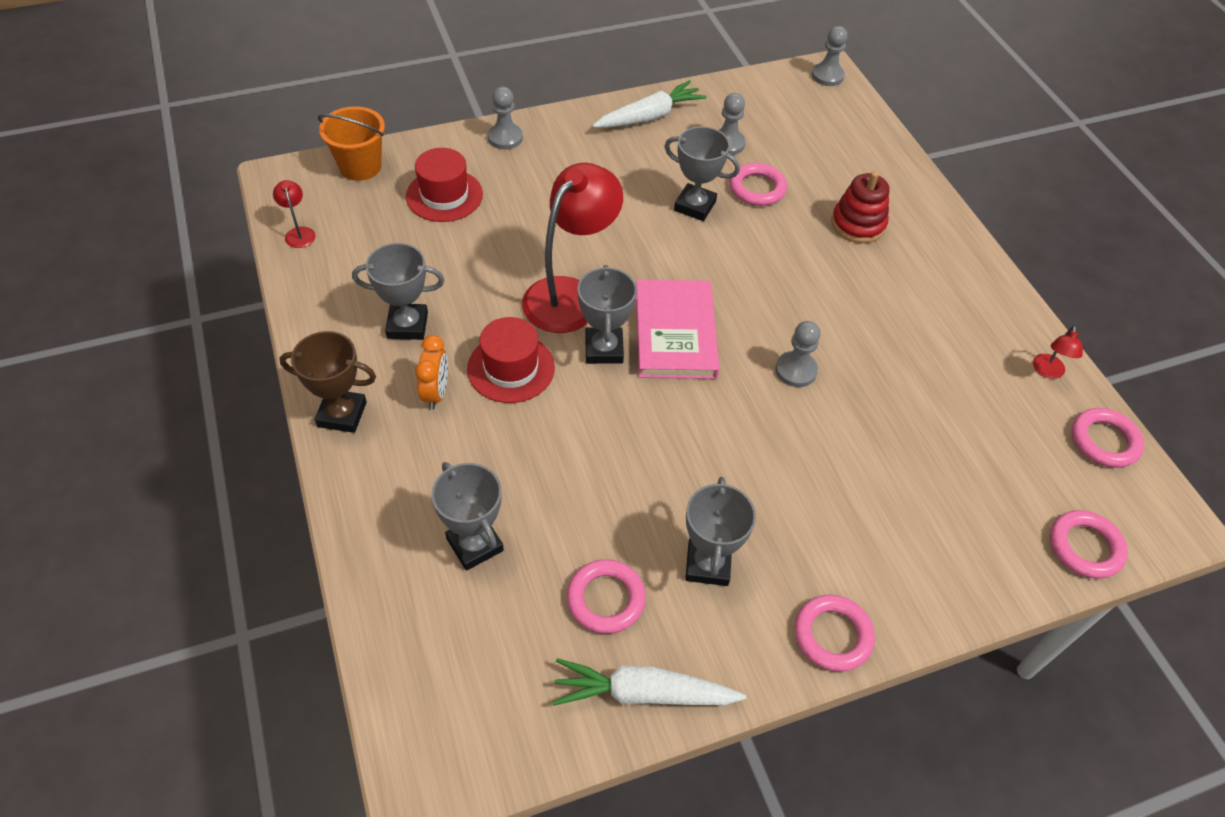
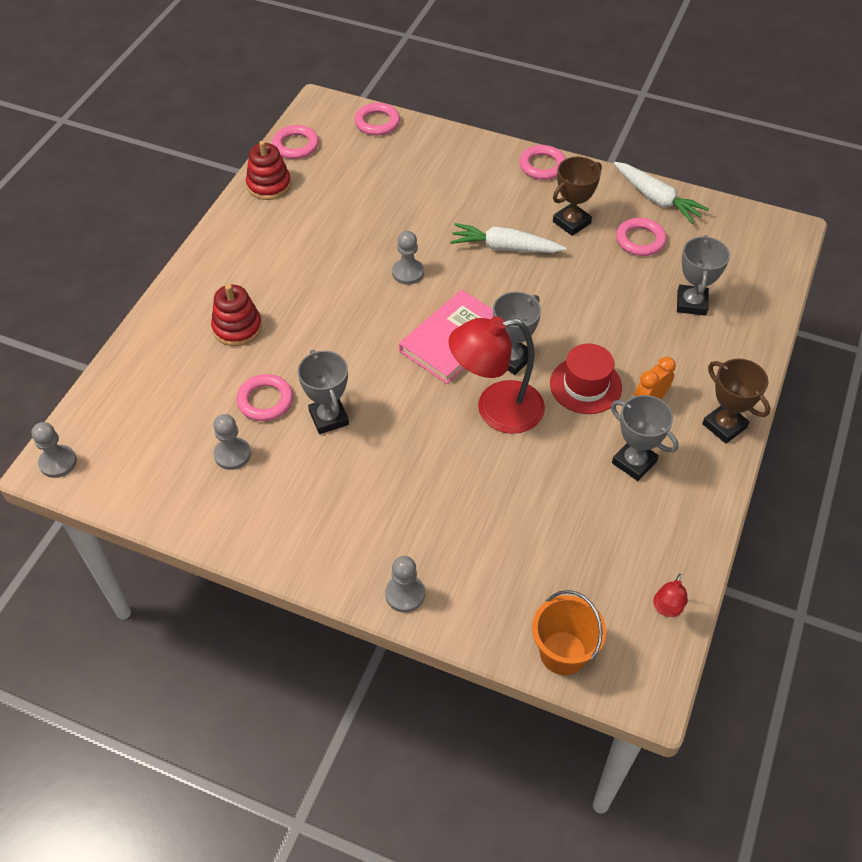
camera: 135 degrees left, 0 degrees up
(444, 195) = (513, 564): red hat -> none
(649, 116) = (258, 528): white carrot -> white carrot (505, 247)
(708, 564) = (571, 222): grey trophy -> brown trophy
(1047, 372) = (269, 185): red lamp -> red stacking toy

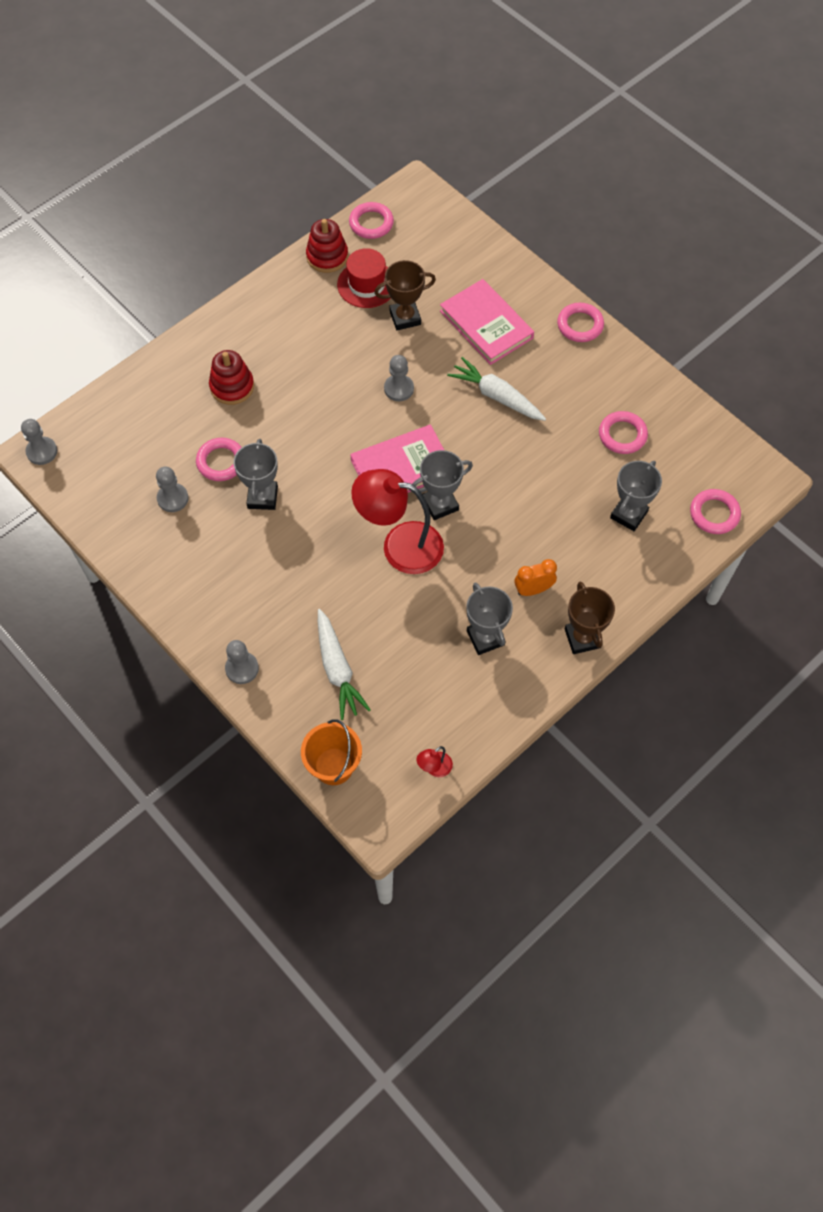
camera: 25 degrees right, 10 degrees up
(377, 122) = (456, 224): pink ring -> pink ring (714, 514)
(457, 192) = (486, 324): none -> pink book
(571, 222) = (571, 393): brown trophy -> brown trophy (405, 318)
(585, 385) = (487, 554): red hat -> red hat (367, 284)
(656, 199) = (664, 399): white carrot -> white carrot (337, 669)

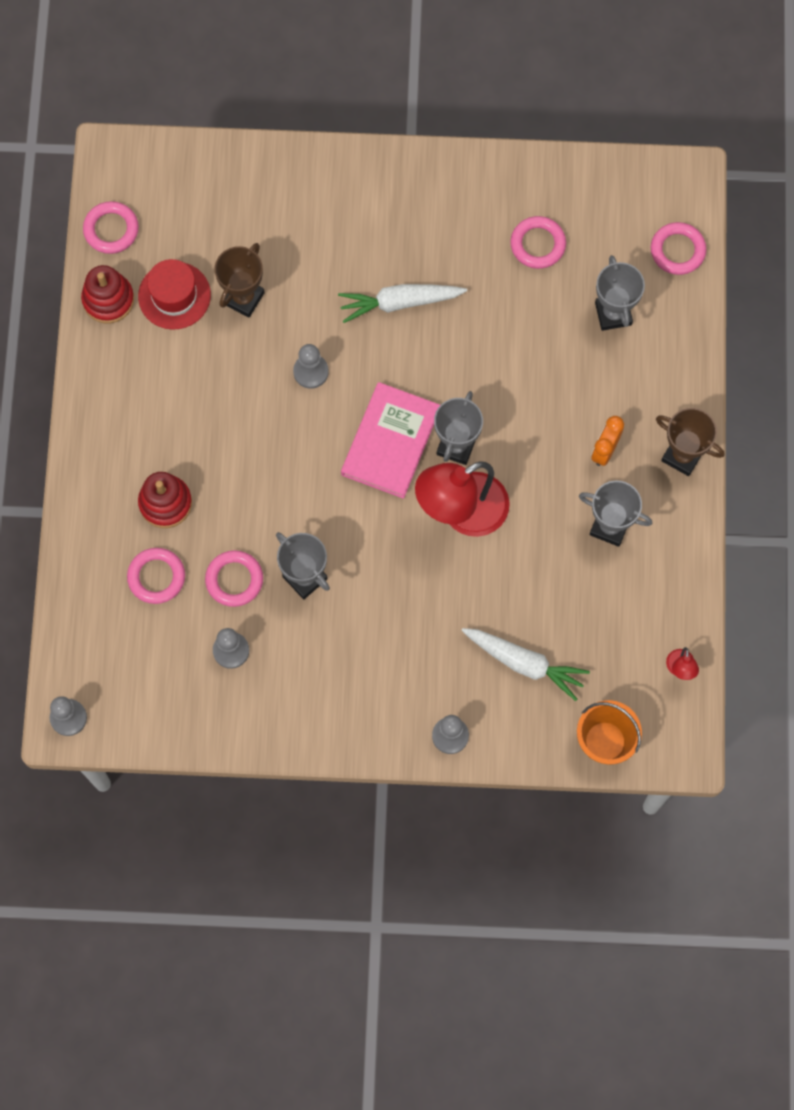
camera: 45 degrees left, 10 degrees up
(486, 324) = (320, 241): pink book -> none
(580, 325) = (400, 169): pink ring -> pink ring (156, 577)

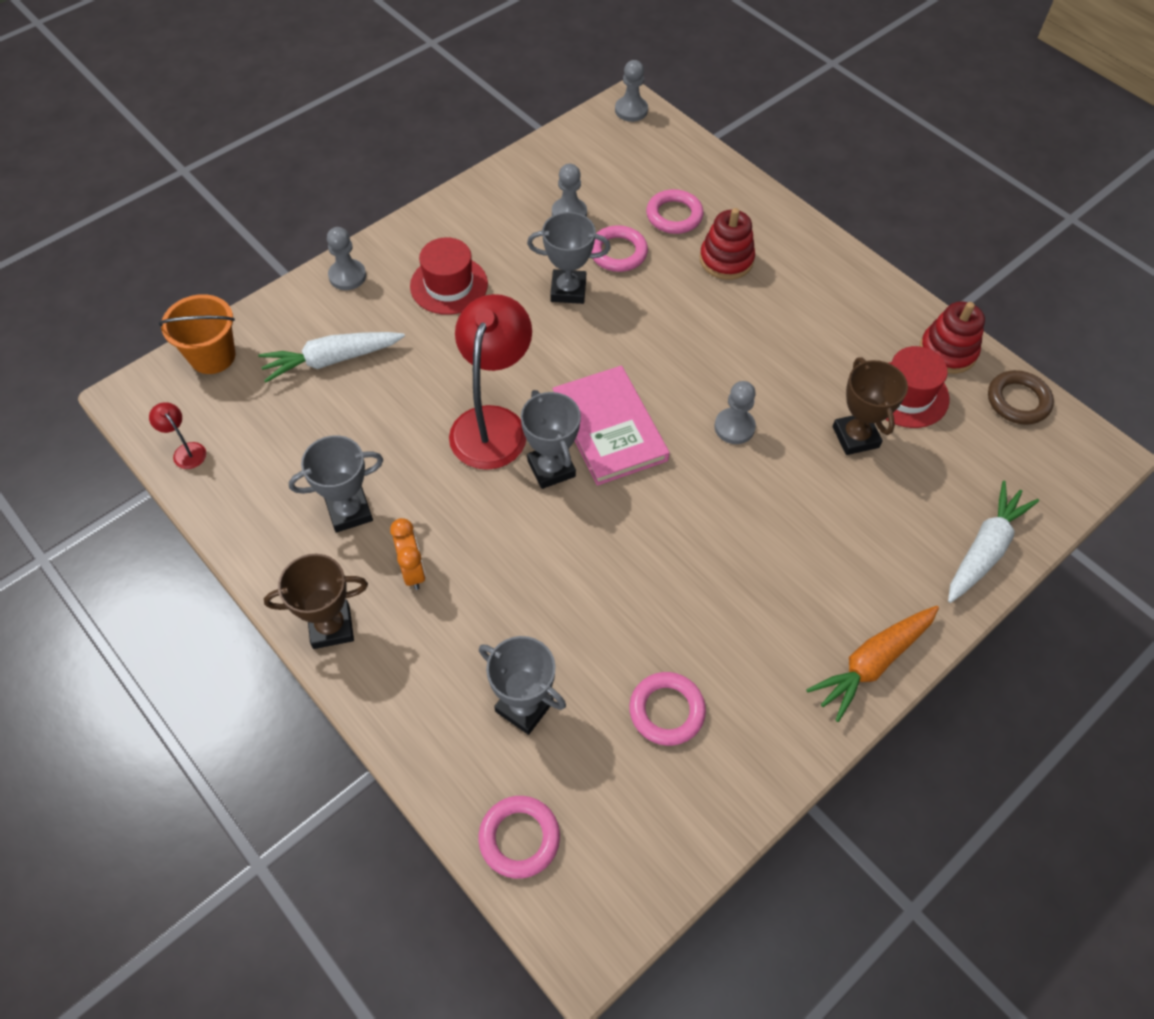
camera: 135 degrees right, 15 degrees down
(111, 229) = (1018, 401): pink ring -> brown ring
(384, 659) = (449, 285): none -> red hat
(398, 170) = (872, 663): none -> orange carrot
(400, 303) = (729, 543): white carrot -> white carrot (984, 549)

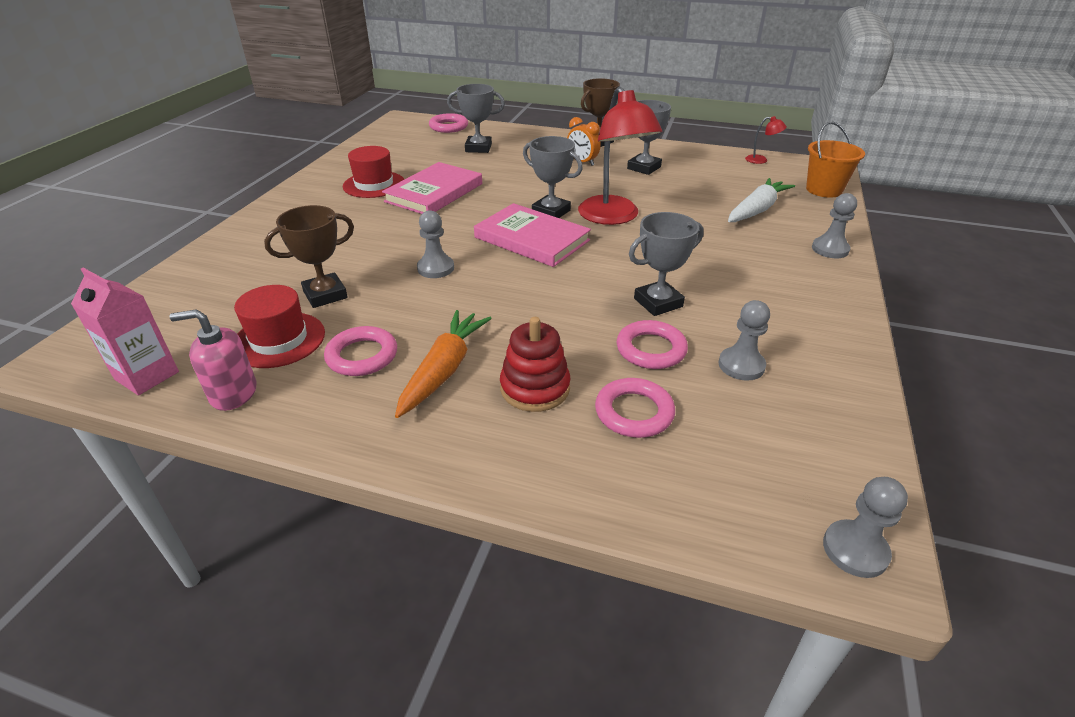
camera: 150 degrees right, 20 degrees down
(449, 285) = (753, 271): red hat -> red hat (374, 184)
(663, 589) = (434, 193): none -> pink book
(666, 711) = (403, 163): pink ring -> pink ring (362, 356)
(855, 437) = (325, 295): brown trophy -> brown trophy turned 75 degrees counterclockwise
(872, 663) = (284, 203): orange carrot -> orange carrot (444, 370)
(947, 351) = (233, 393): red stacking toy -> pink soap dispenser
(984, 549) = (199, 267): white carrot -> none
(1018, 401) = (147, 376): brown ring -> pink carton

